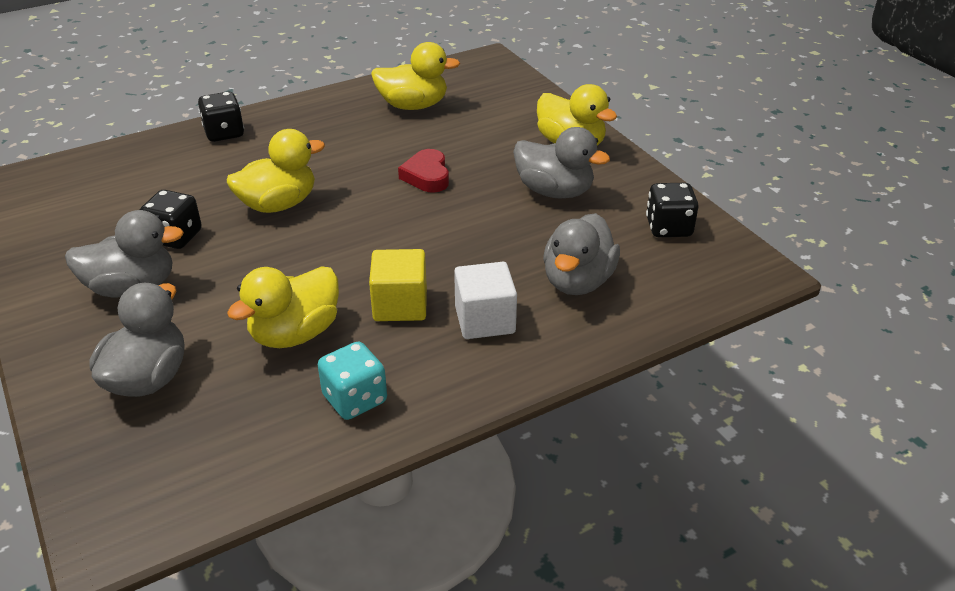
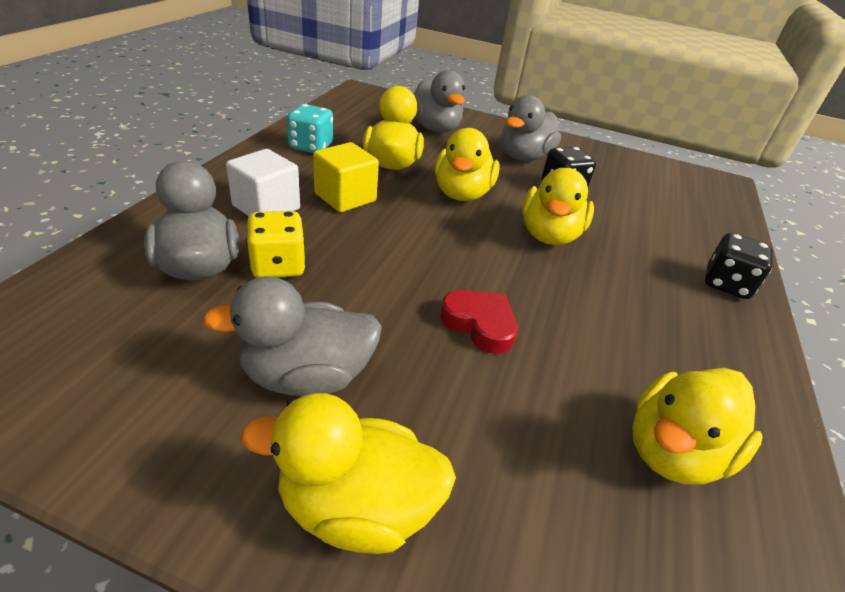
camera: 135 degrees right, 0 degrees up
(284, 267) = (462, 194): none -> yellow duck
(519, 260) = (278, 266): none -> yellow dice
(668, 228) = (97, 386): black dice -> none

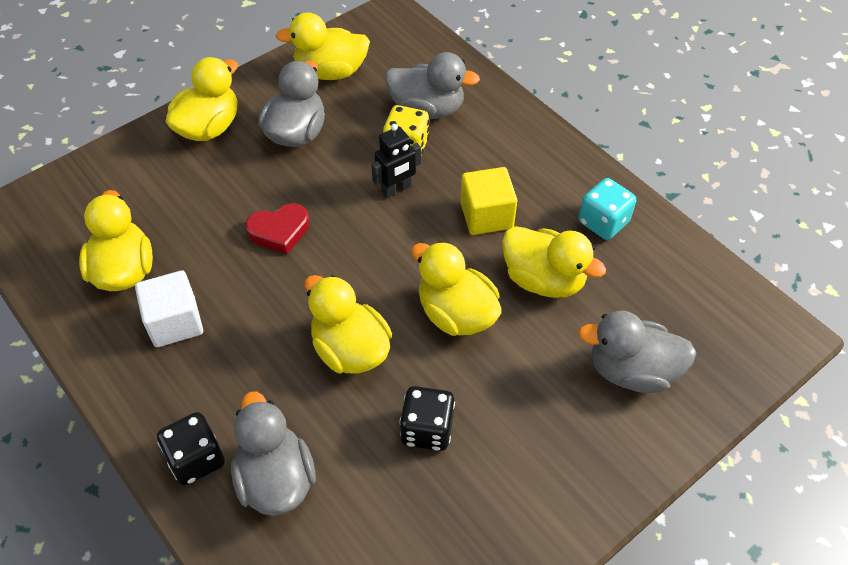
camera: 125 degrees right, 15 degrees up
(136, 391) = (330, 72): none -> yellow duck
(266, 207) = (490, 159): white cube -> white cube (175, 322)
(351, 256) = (396, 189): none -> black robot
(524, 157) = (518, 437): grey duck -> grey duck (275, 479)

